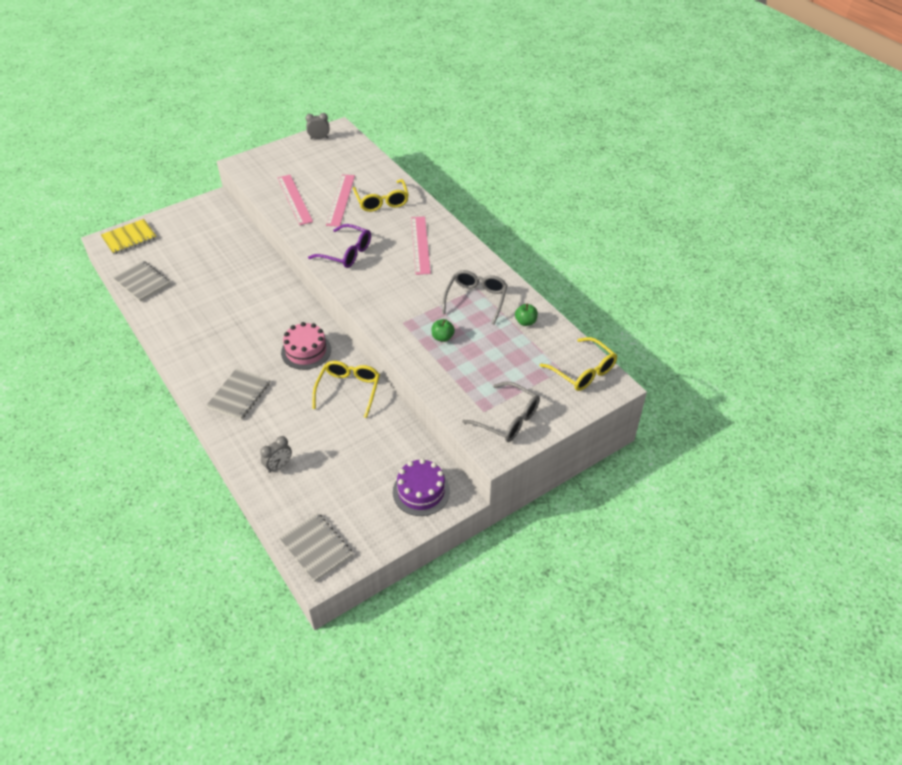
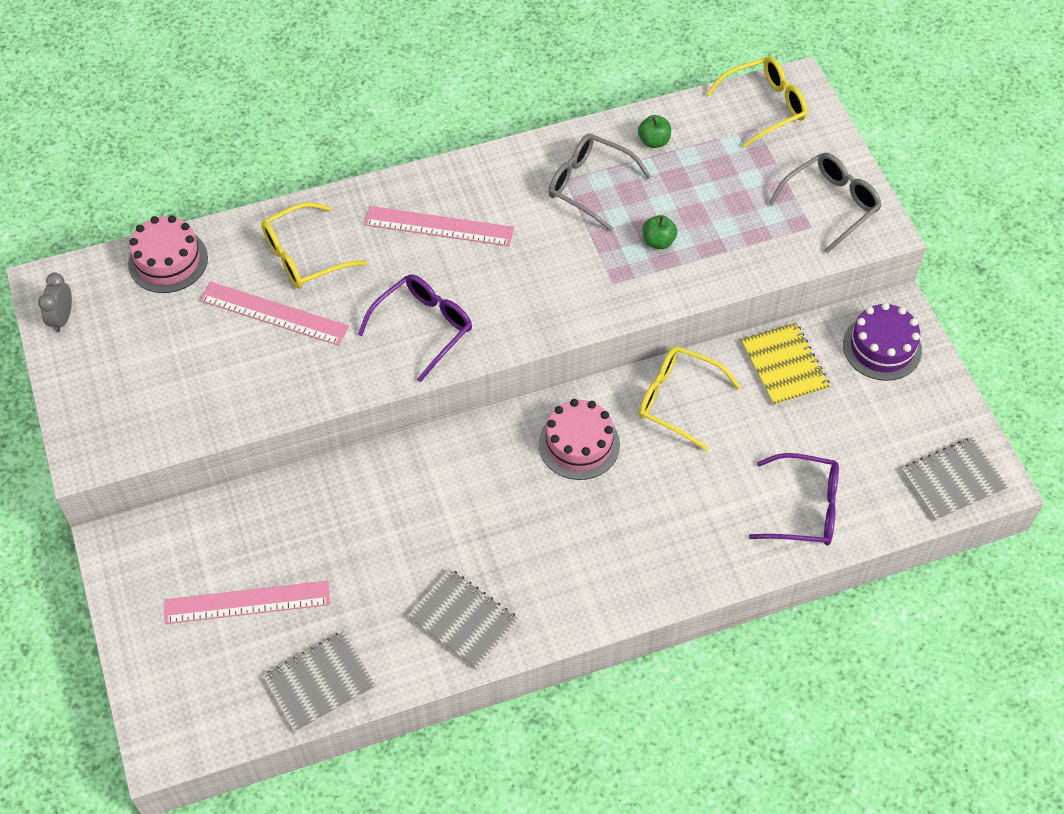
camera: 75 degrees left, 10 degrees up
(129, 238) = (172, 704): yellow notebook -> yellow notebook (784, 366)
(239, 395) = (651, 547): grey notebook -> grey notebook (462, 620)
(279, 466) = (805, 508): grey clock -> purple glasses
(295, 199) = (242, 381): pink ruler -> pink ruler (247, 602)
(364, 160) = (168, 260): none -> pink cake
(382, 201) = (303, 256): yellow glasses -> yellow glasses turned 150 degrees clockwise

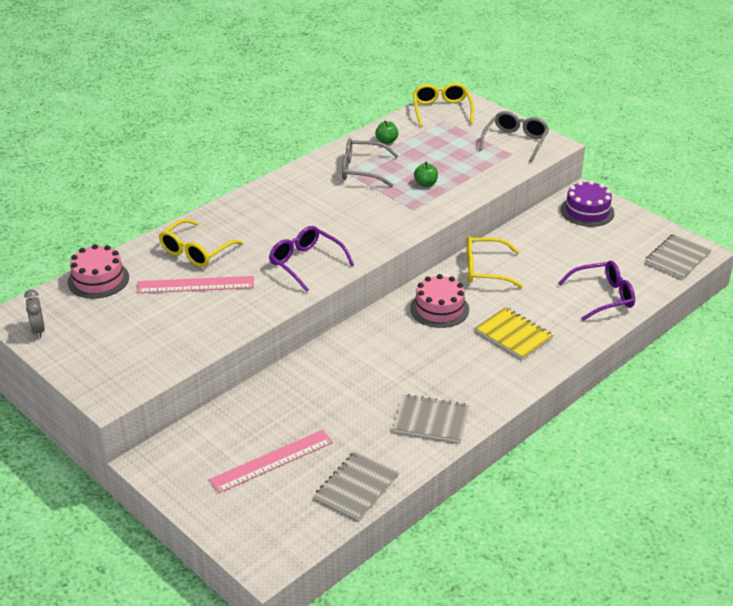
camera: 25 degrees left, 20 degrees down
(424, 327) = (305, 263): purple glasses -> purple glasses turned 60 degrees counterclockwise
(439, 226) = (278, 213): pink ruler -> none
(765, 106) = (441, 110): yellow glasses -> yellow glasses turned 45 degrees counterclockwise
(784, 366) = (537, 235): yellow notebook -> yellow notebook (513, 335)

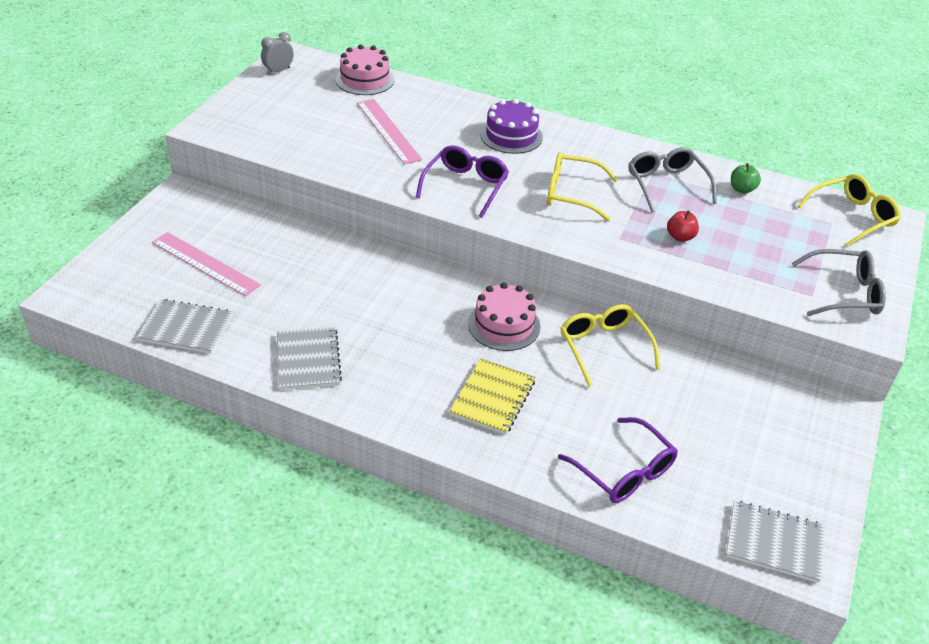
camera: 65 degrees right, 5 degrees up
(196, 251) = (440, 118): yellow glasses -> yellow glasses (571, 194)
(425, 184) = (680, 237): green apple -> red apple
(587, 211) = (806, 421): purple cake -> purple cake (511, 136)

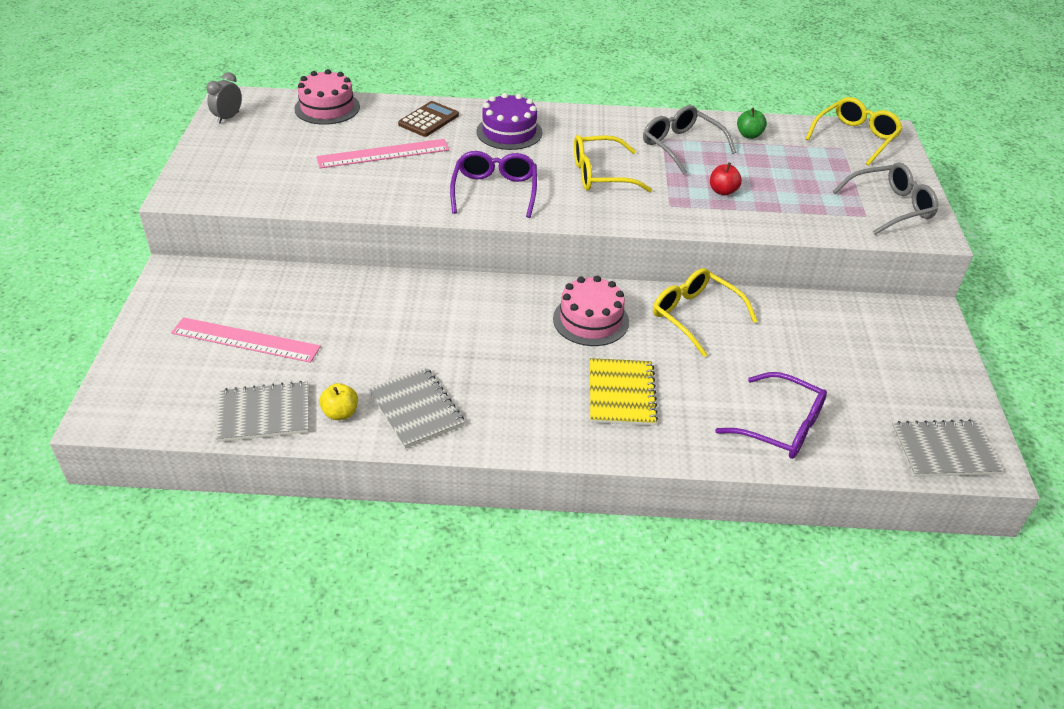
camera: 20 degrees left, 0 degrees up
(245, 345) = (340, 413): none -> yellow apple
(388, 130) = (383, 153): pink ruler -> pink ruler turned 60 degrees counterclockwise
(445, 109) = (428, 120): none -> brown calculator

